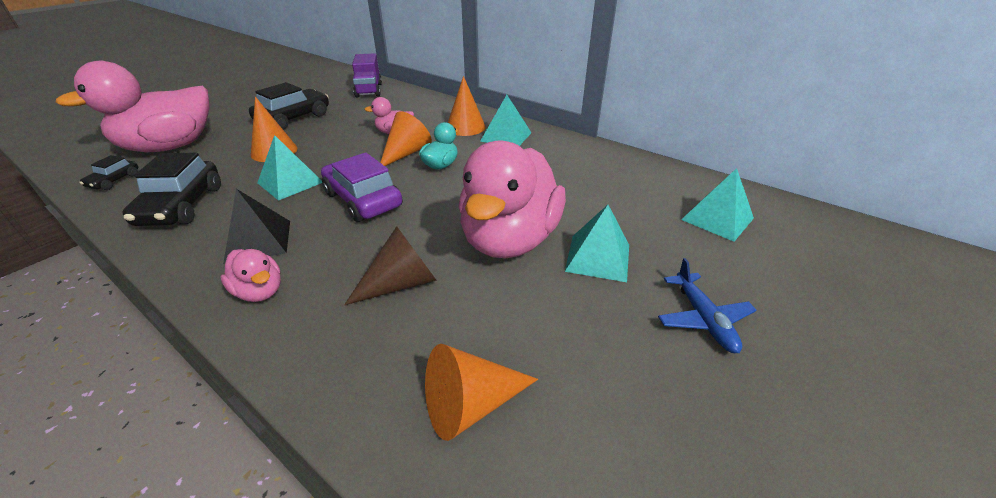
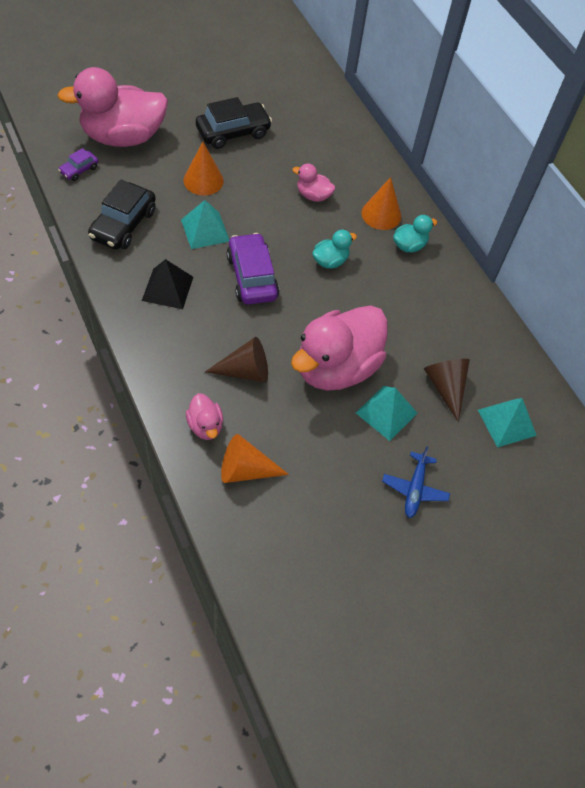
camera: 20 degrees right, 20 degrees up
(114, 181) = (79, 170): black car -> purple car
(260, 291) = (158, 336): pink duck -> pink duck (205, 426)
(369, 90) = (320, 107): purple truck -> none
(406, 153) = (310, 231): orange cone -> none
(506, 136) = (409, 245): turquoise pyramid -> turquoise duck
(633, 214) = (445, 387): none -> brown cone

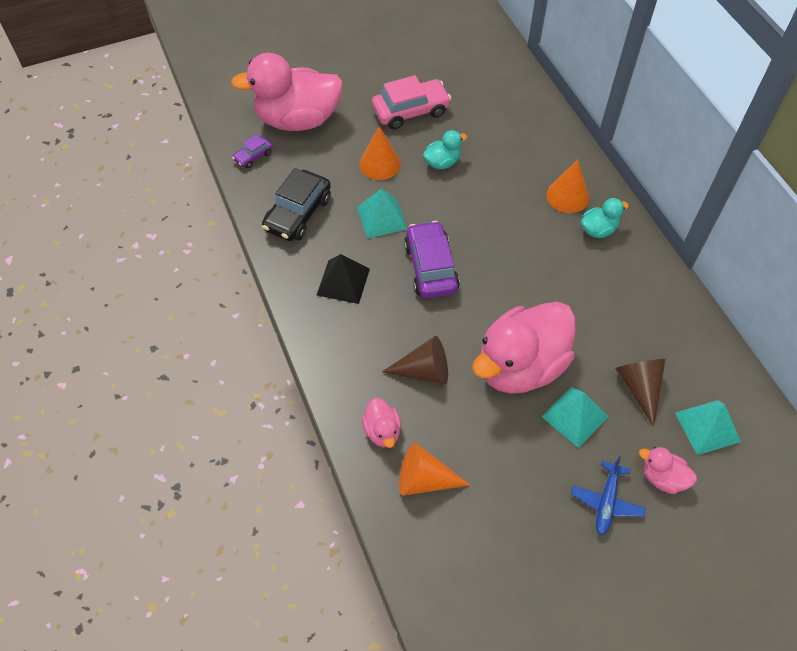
camera: 10 degrees right, 0 degrees up
(233, 132) = (411, 111): black car -> pink car
(313, 195) = (495, 177): pink duck -> pink duck (662, 477)
(330, 261) = (513, 248): turquoise duck -> turquoise duck (442, 162)

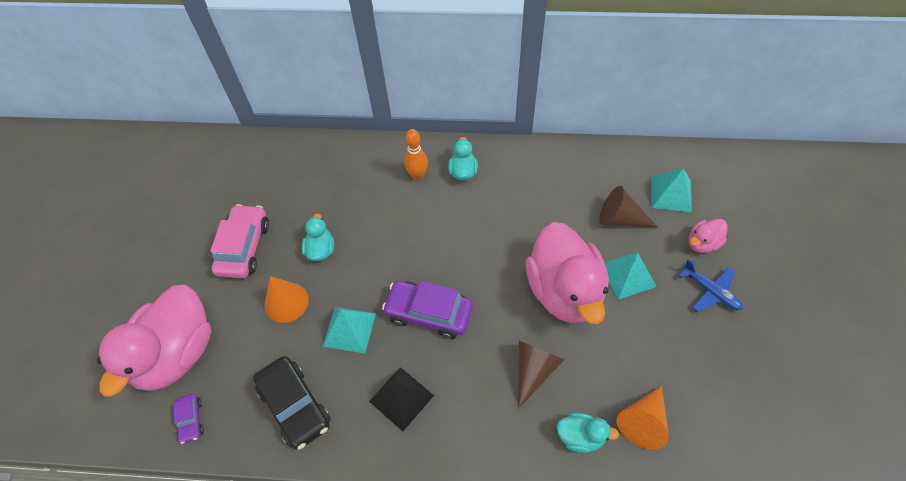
camera: 60 degrees left, 0 degrees up
(382, 431) = (580, 436): pink duck -> turquoise duck
(567, 196) = (417, 175): orange cone -> orange bowling pin

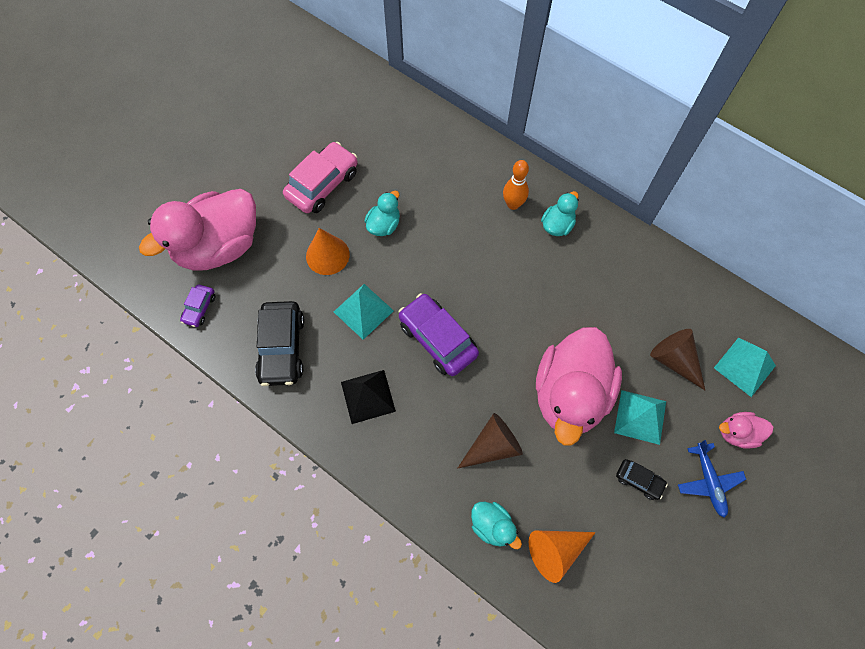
camera: 30 degrees right, 10 degrees up
(662, 323) = (639, 480): none -> black car

